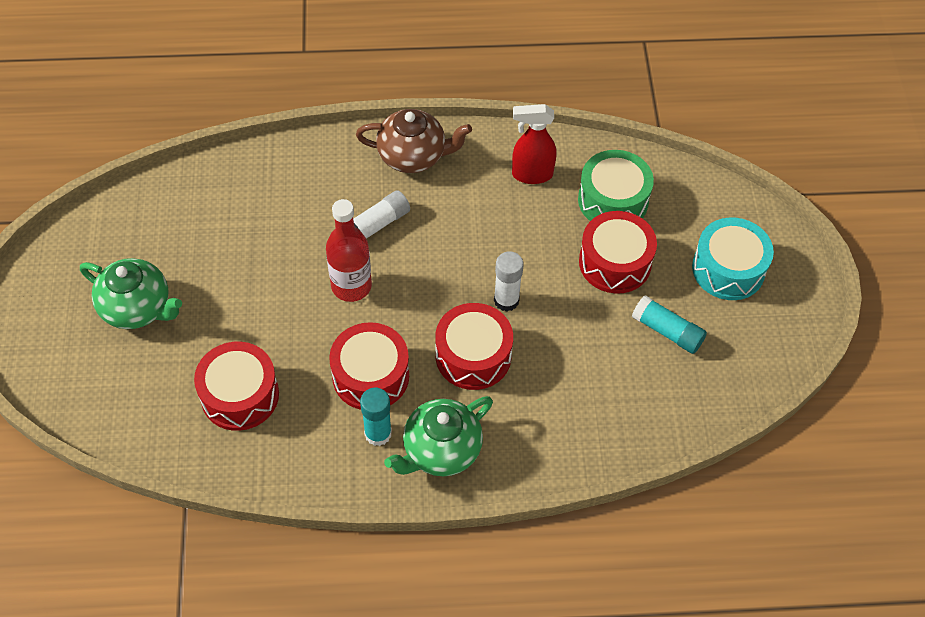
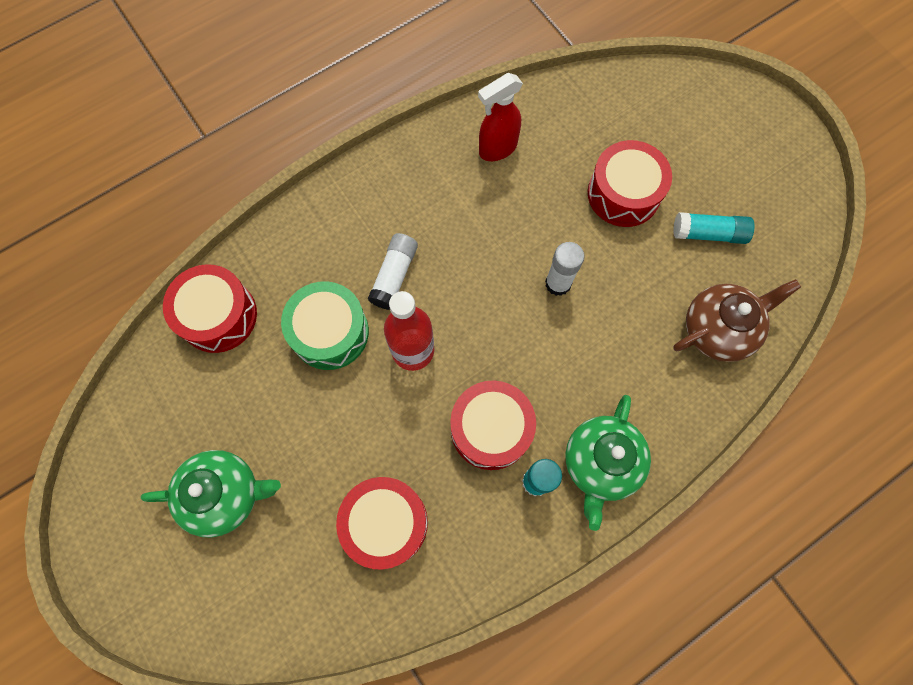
camera: 30 degrees left, 15 degrees up
(413, 156) = (380, 188): brown teapot -> brown teapot (718, 329)
(473, 356) = (566, 354): red drum -> red drum (218, 315)
(613, 200) = (582, 135): green drum -> green drum (330, 332)
(728, 269) = (718, 147): turquoise drum -> none

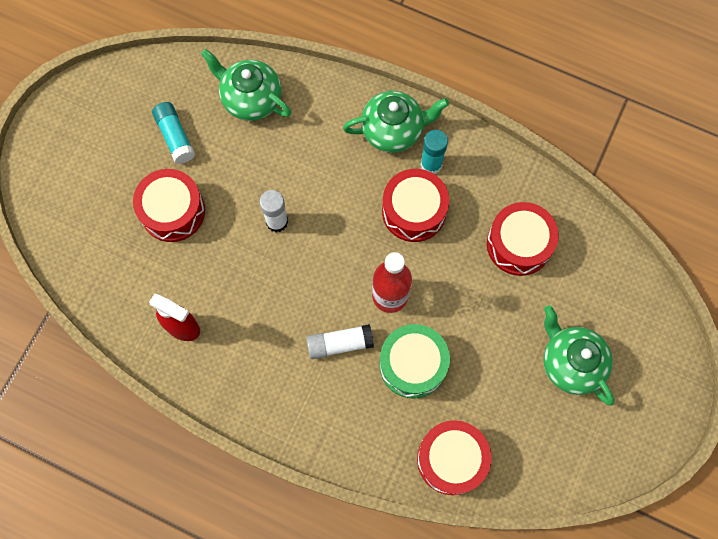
camera: 120 degrees left, 0 degrees up
(718, 329) = (250, 99): brown teapot -> green teapot

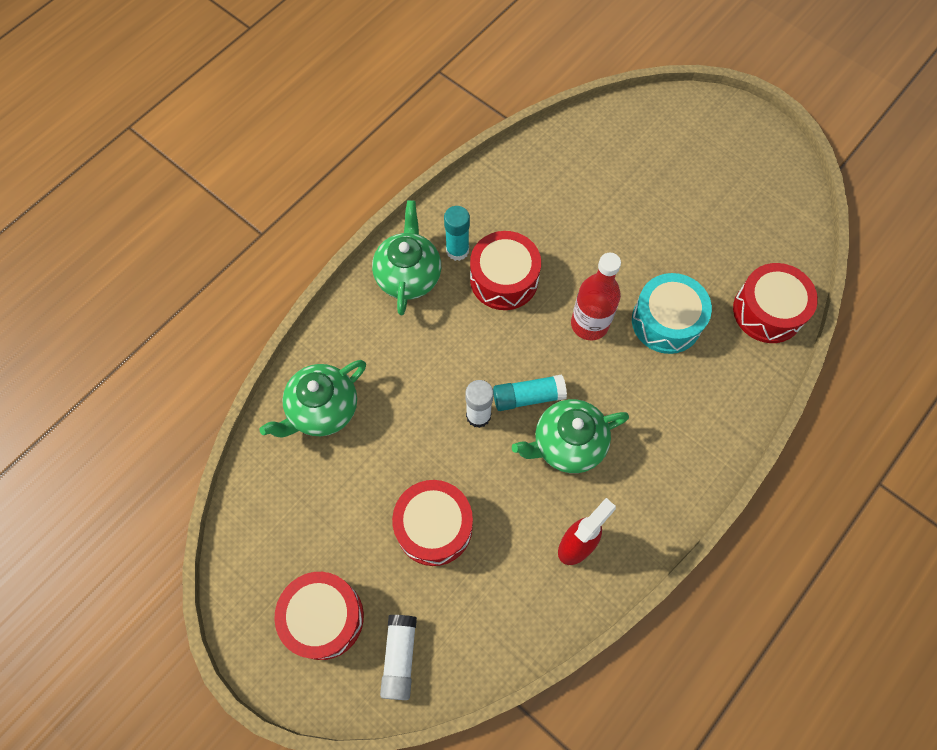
camera: 75 degrees left, 5 degrees down
(175, 137) = (341, 504): turquoise glue stick -> turquoise glue stick (528, 397)
(340, 344) = (630, 384): white glue stick -> white glue stick (399, 657)
(412, 364) = (666, 321): green drum -> turquoise drum
(519, 244) = (564, 196): red drum -> red drum (323, 617)
(571, 363) = (691, 186): green teapot -> green teapot (567, 444)

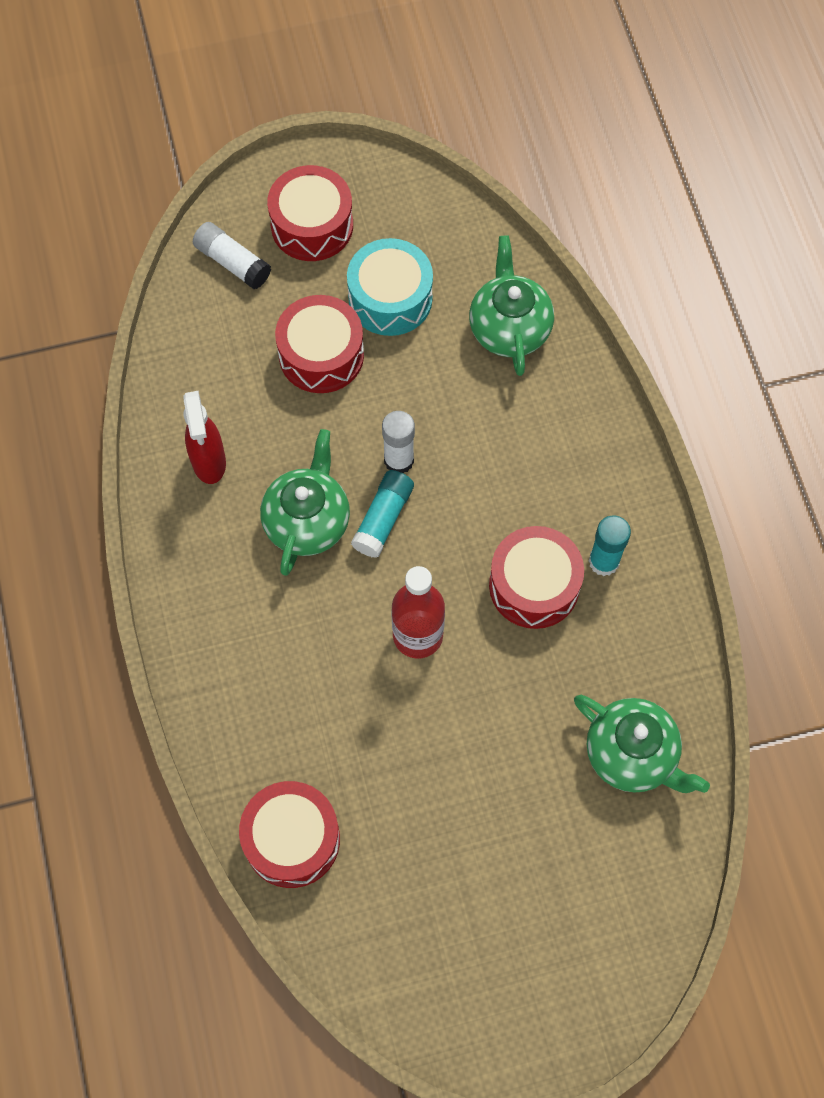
camera: 125 degrees right, 0 degrees up
(408, 275) = (606, 493): green teapot -> green teapot (632, 754)
(666, 321) = (362, 718): turquoise drum -> turquoise drum (390, 298)

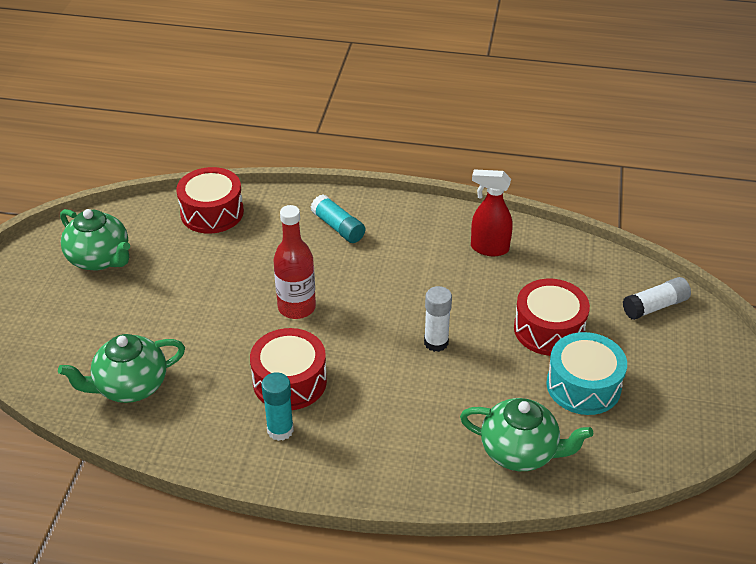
camera: 115 degrees right, 25 degrees down
(307, 521) = (416, 281): green teapot -> green teapot (100, 259)
(312, 225) = (675, 361): red drum -> none
(383, 519) = (394, 319): turquoise glue stick -> turquoise glue stick (338, 227)

